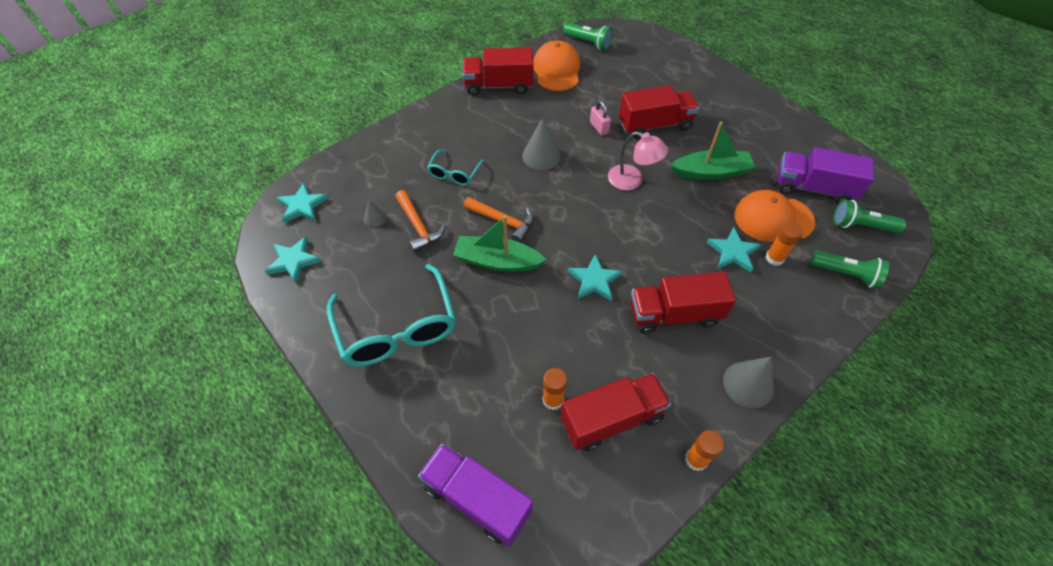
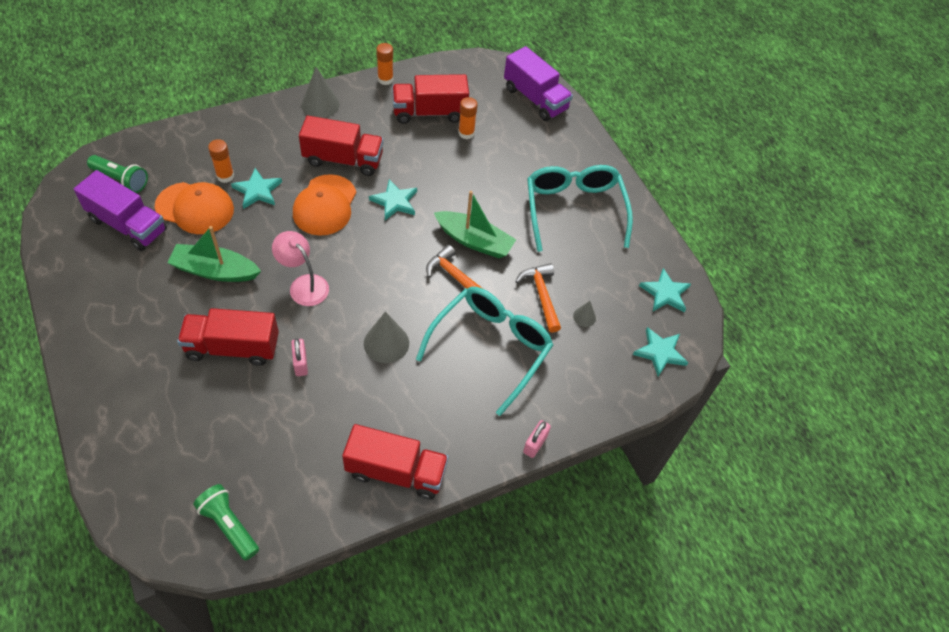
camera: 170 degrees left, 0 degrees up
(404, 121) = (535, 444): none -> pink padlock
(454, 173) = (491, 347): turquoise glasses -> turquoise glasses, size x1.98
(556, 70) = (304, 479): orange cap -> orange cap (325, 205)
(846, 274) = (177, 148): green flashlight -> none

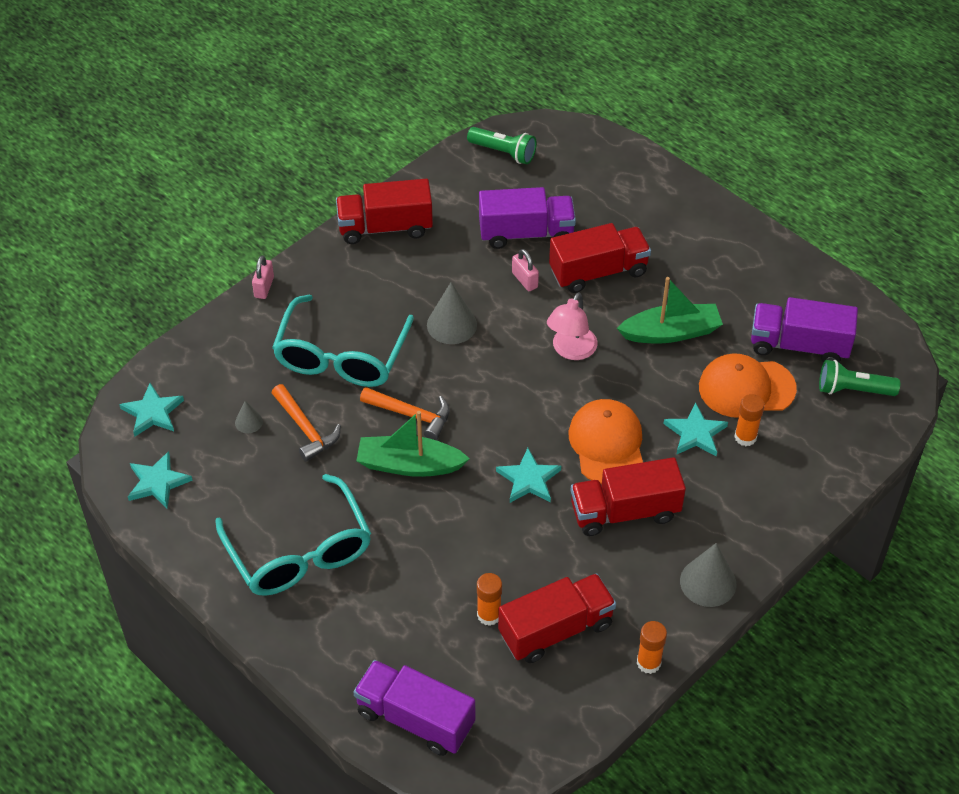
camera: 165 degrees right, 5 degrees down
(269, 413) = (526, 233): none -> purple truck
(304, 284) = (571, 350): pink lamp -> pink lamp turned 90 degrees clockwise

